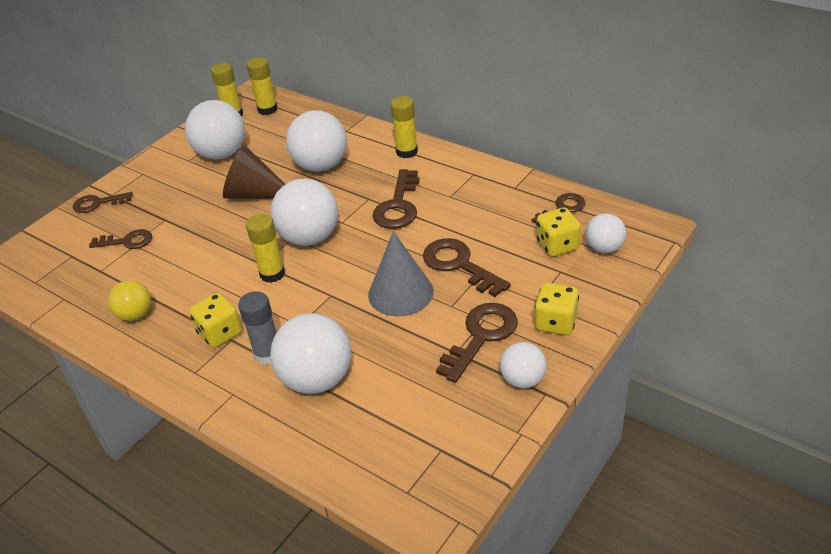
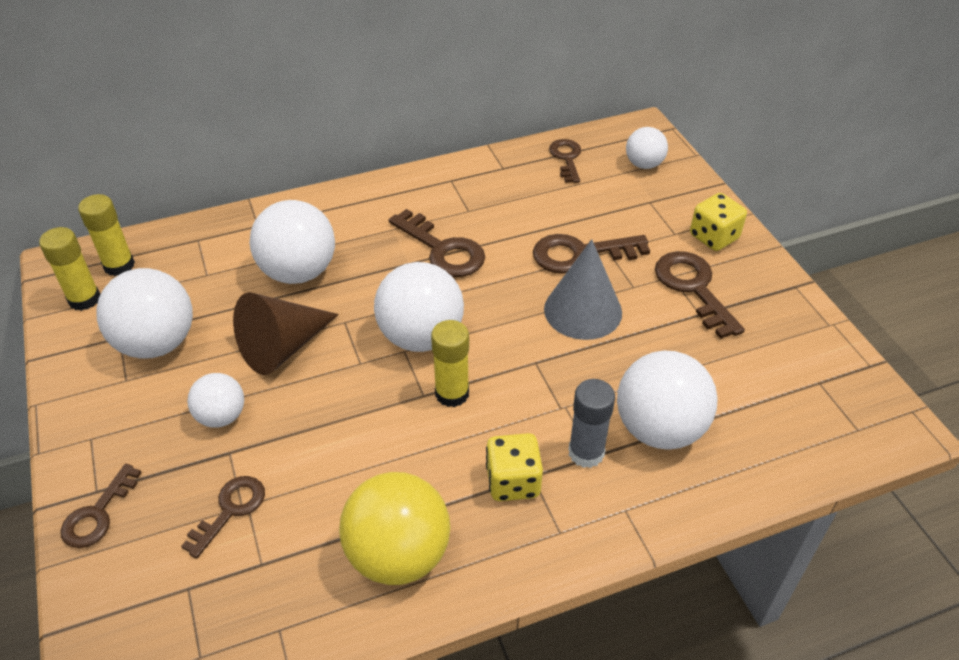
camera: 60 degrees left, 5 degrees up
(135, 315) = (398, 555): yellow ball -> yellow ball, size x1.75
(407, 152) = (358, 203): yellow glue stick -> none
(523, 380) = (770, 291): white ball -> white ball (221, 416)
(557, 245) = (614, 186): yellow dice -> none

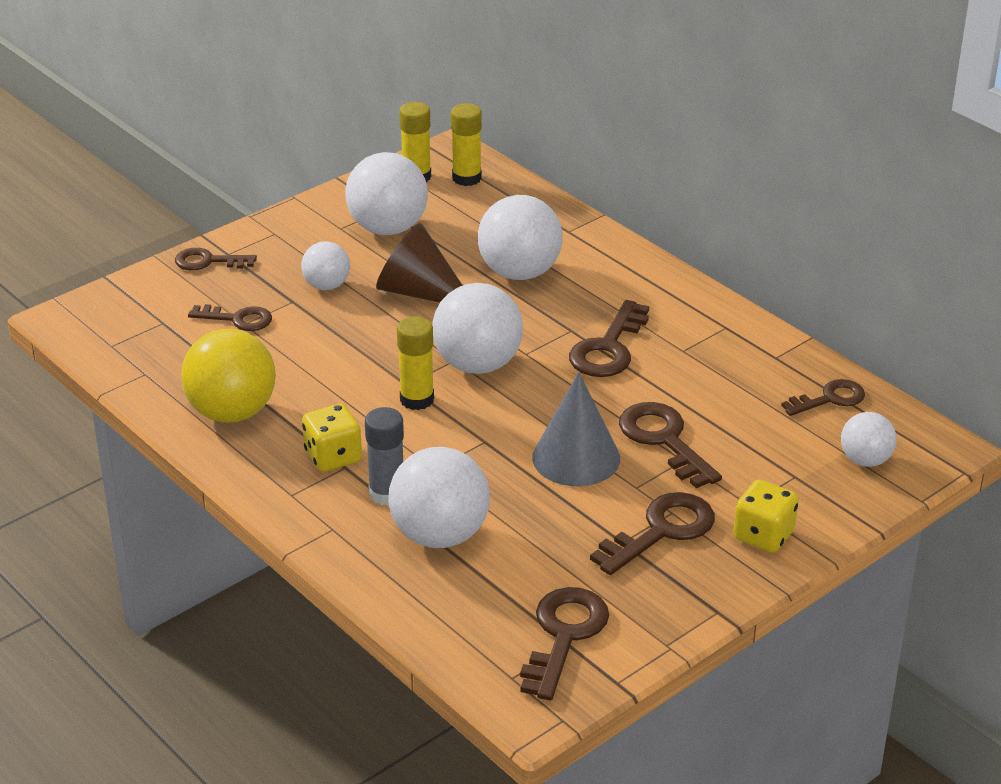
camera: 70 degrees right, 10 degrees down
(811, 382) = (563, 636): none -> brown key

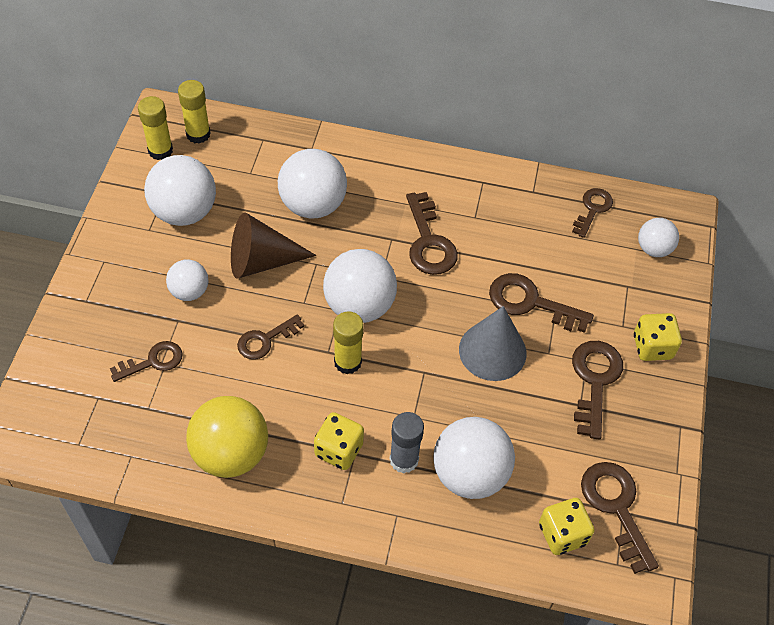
camera: 40 degrees left, 20 degrees up
(208, 261) = (78, 317): brown key -> brown key (265, 340)
(481, 625) = (562, 534): none -> yellow dice

